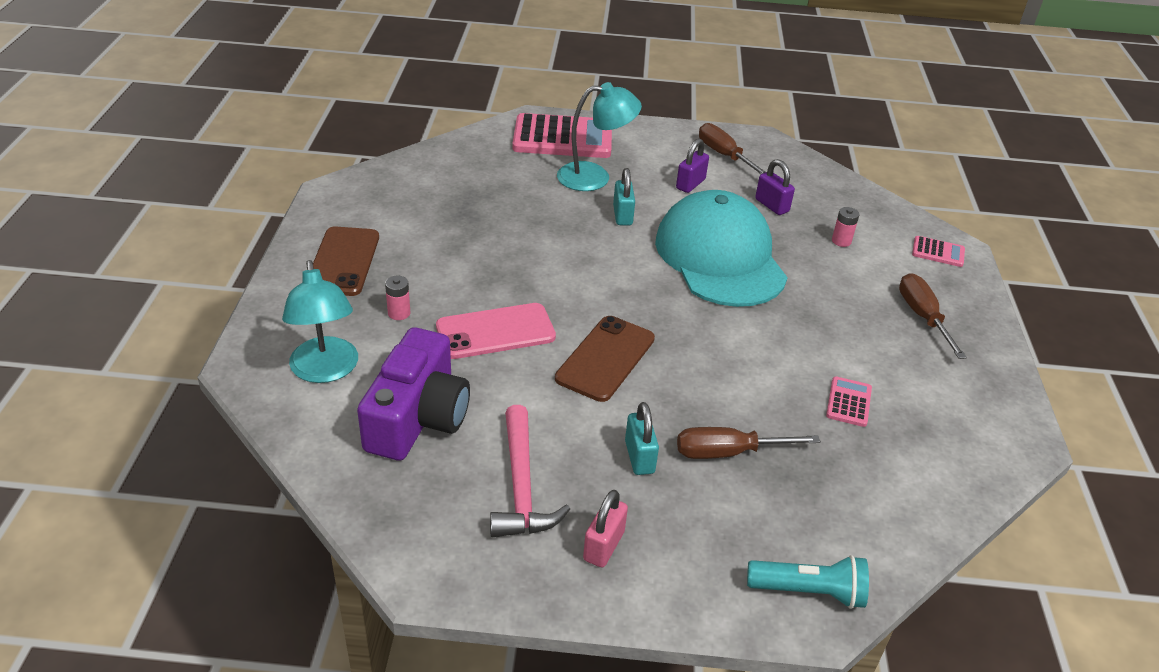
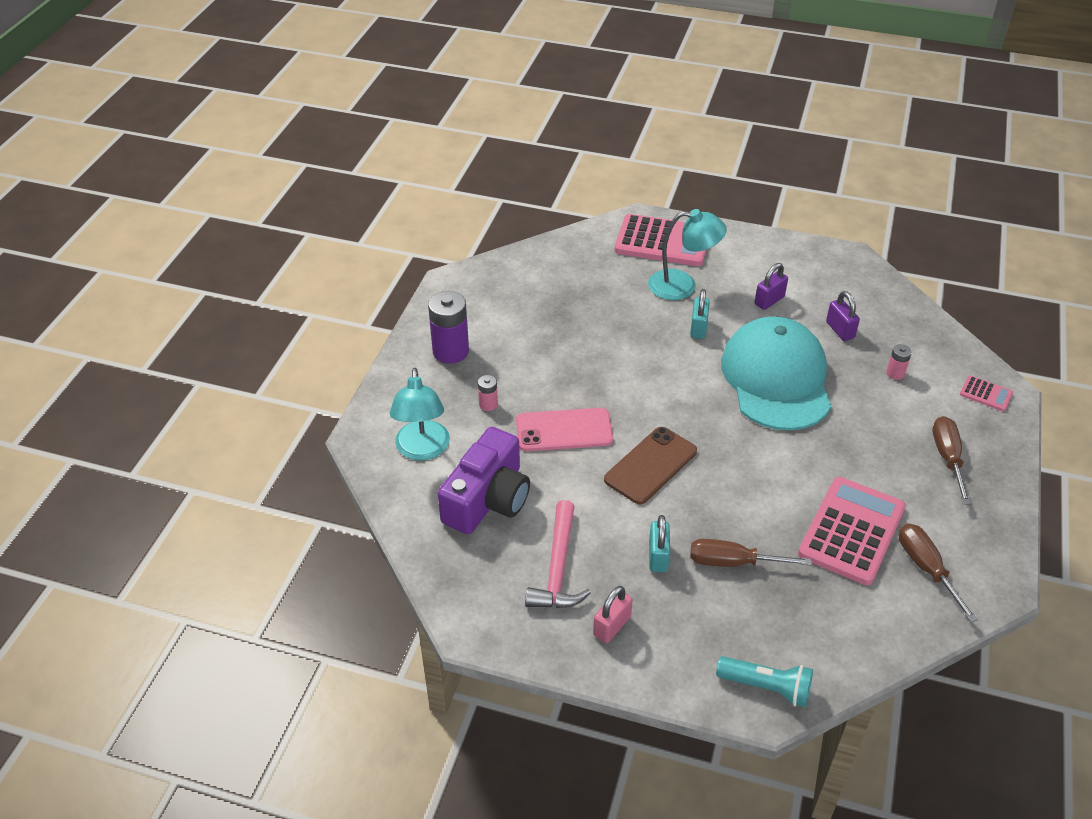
camera: 15 degrees right, 5 degrees up
(343, 262) = (450, 351): brown phone -> purple battery
(724, 155) = (810, 272): brown screwdriver -> brown screwdriver (926, 569)
(848, 402) = (851, 531): pink calculator -> pink calculator, size x2.22

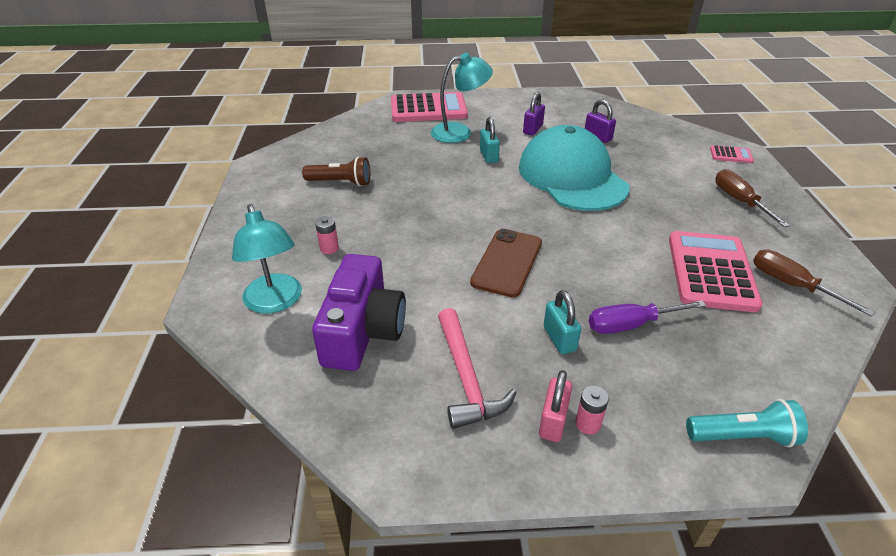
camera: 20 degrees left, 5 degrees down
(450, 351) = (275, 214): purple battery -> none
(526, 326) = (340, 182): none -> brown flashlight
(564, 430) = (412, 253): pink phone -> none
(733, 562) = (631, 325): brown screwdriver -> purple screwdriver
(895, 373) = (657, 155): pink battery -> pink battery (588, 424)

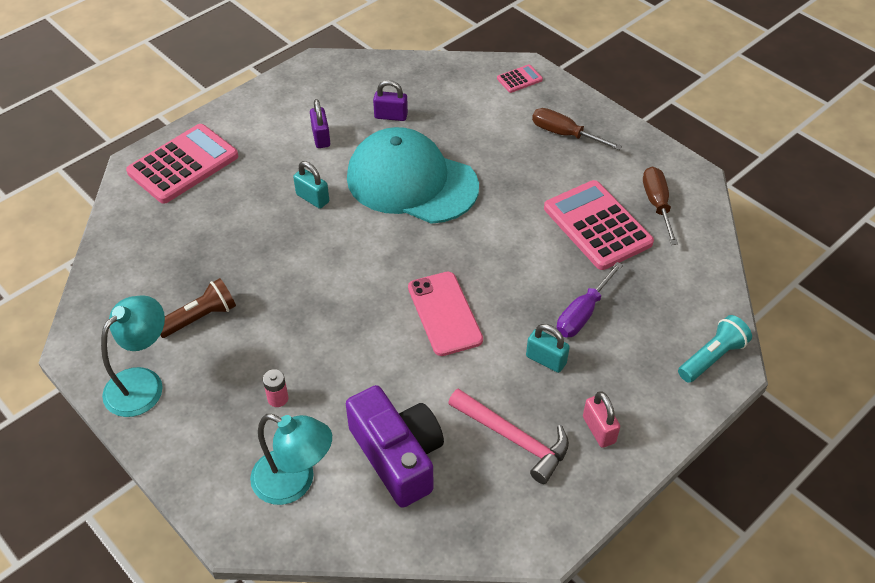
camera: 40 degrees left, 10 degrees up
(460, 132) = (252, 181): turquoise lamp -> turquoise lamp (143, 383)
(507, 262) = (444, 313): brown phone -> pink phone
(588, 424) = (620, 415): pink battery -> none
(792, 285) = (657, 205): brown screwdriver -> brown screwdriver turned 75 degrees clockwise

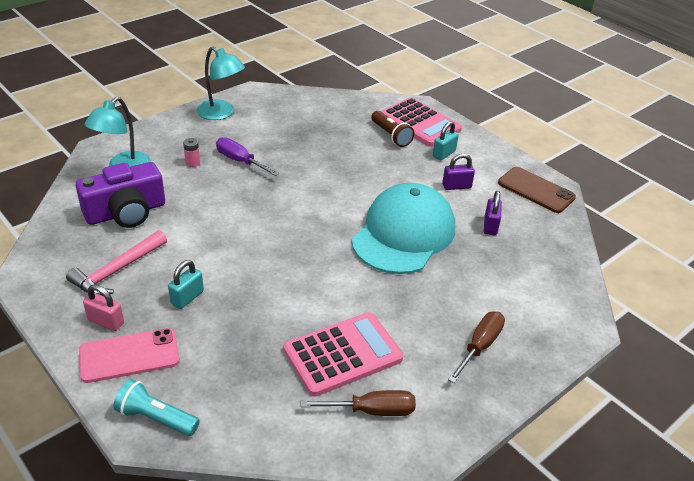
camera: 90 degrees right, 10 degrees down
(200, 318) = (270, 132): brown flashlight -> brown flashlight (391, 135)
(312, 198) = (384, 180): turquoise padlock -> turquoise padlock (444, 154)
(325, 78) = (536, 190): none -> brown phone
(444, 313) = (250, 243): pink phone -> pink phone (129, 355)
(519, 79) = (565, 320): pink calculator -> none
(583, 313) = (232, 328): purple screwdriver -> purple screwdriver (240, 161)
(599, 430) = (106, 321): pink padlock -> pink padlock turned 45 degrees clockwise
(712, 357) = (156, 418): turquoise flashlight -> turquoise flashlight turned 150 degrees clockwise

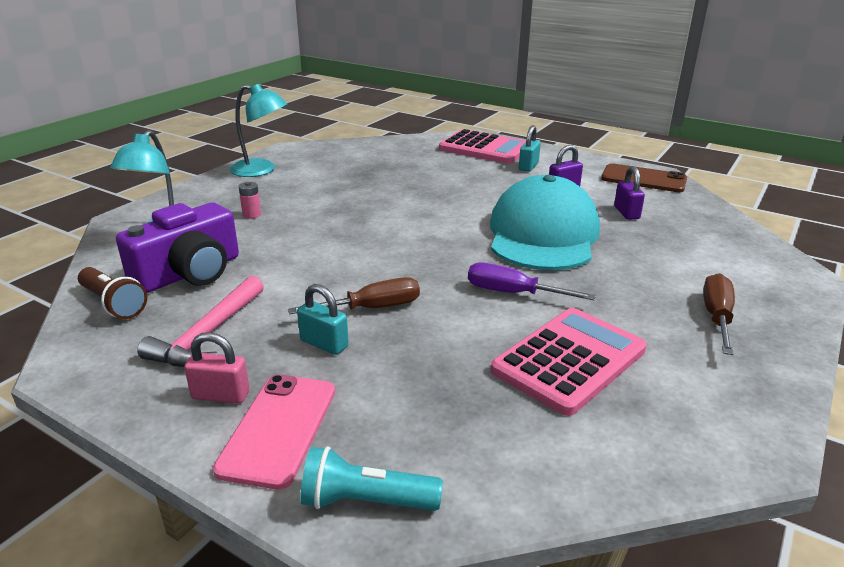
camera: 15 degrees left, 10 degrees down
(129, 355) = (278, 429): pink phone -> pink phone turned 45 degrees counterclockwise
(187, 297) = (324, 343): turquoise padlock -> turquoise padlock turned 75 degrees counterclockwise
(240, 161) = (309, 205): purple screwdriver -> purple screwdriver (513, 293)
(371, 411) = (655, 413): brown screwdriver -> brown screwdriver (371, 308)
(391, 135) = (462, 161): brown flashlight -> brown flashlight (113, 304)

